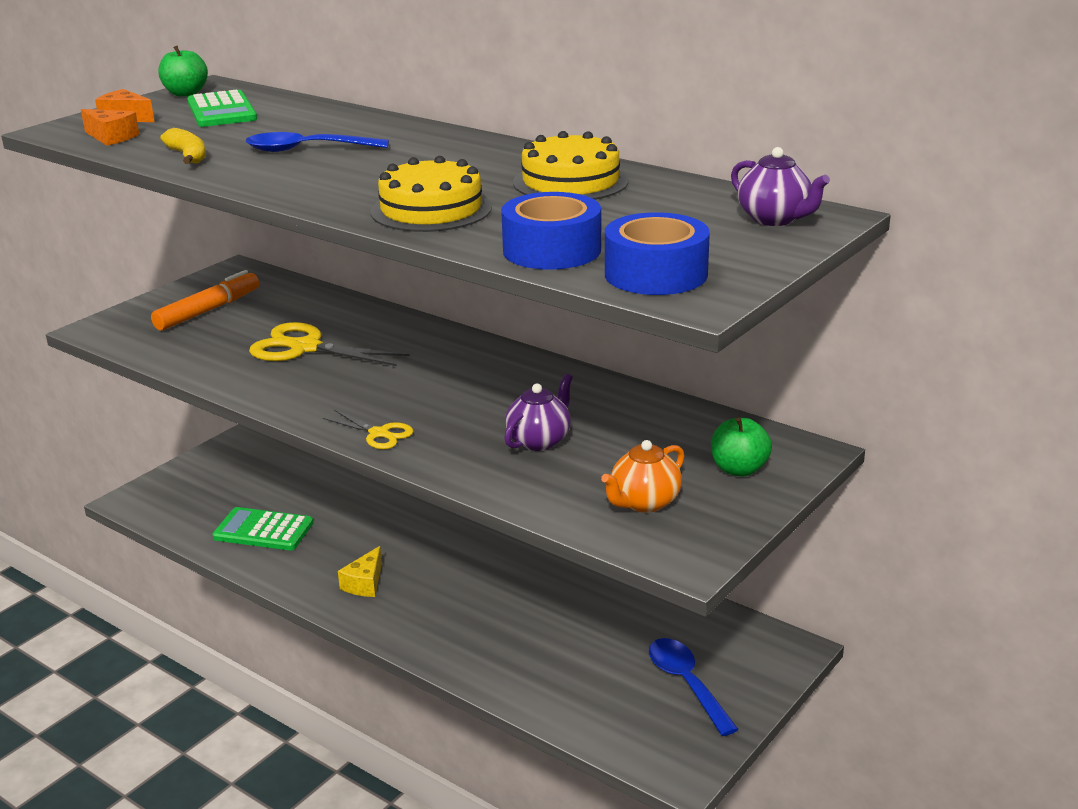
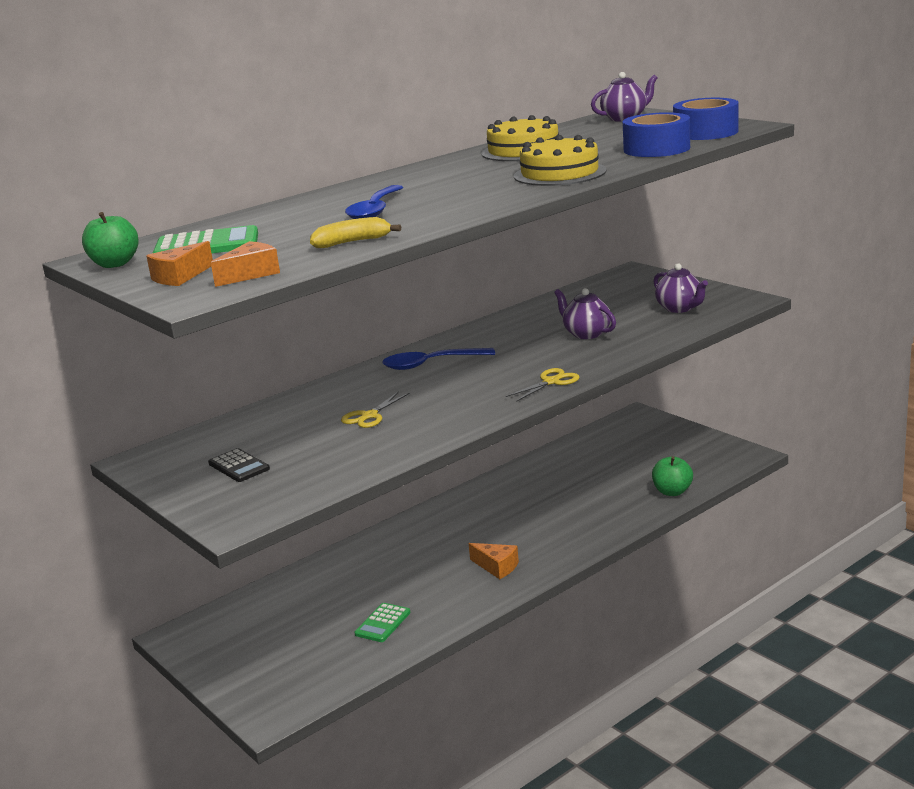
camera: 75 degrees left, 5 degrees down
(208, 310) = (239, 466): orange marker -> black calculator
(263, 530) = (383, 623): green calculator -> green calculator, size x0.64
(305, 348) = (369, 416): yellow scissors -> yellow scissors, size x0.55
(365, 583) = (497, 567): yellow cheese -> orange cheese
(644, 502) = (680, 308): orange teapot -> purple teapot
(687, 684) = (663, 448): blue spoon -> blue spoon (431, 364)
(739, 469) = (646, 286): green apple -> green apple (672, 492)

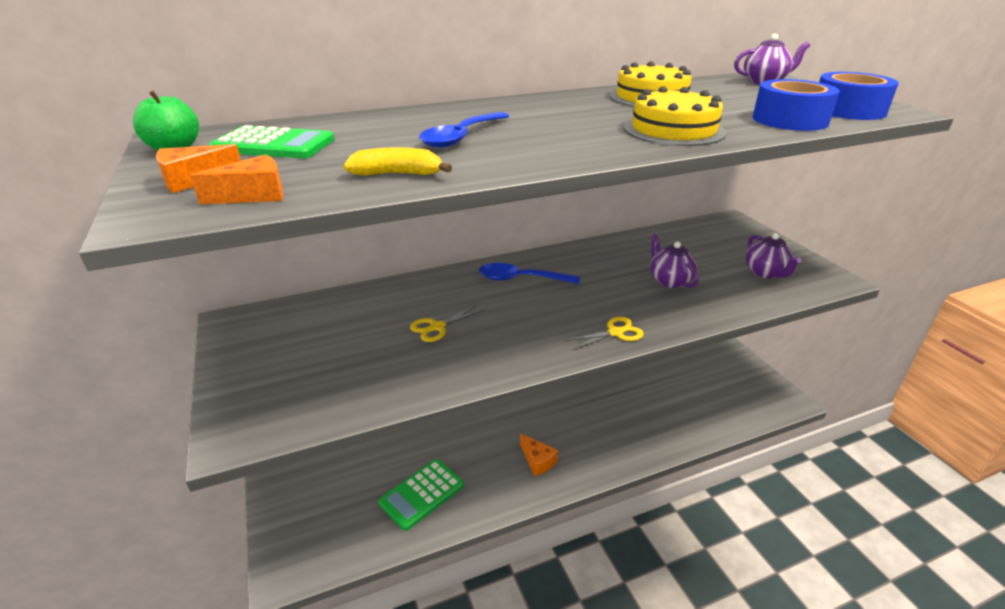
camera: 15 degrees right, 10 degrees up
(239, 466) = (295, 356): black calculator -> none
(383, 623) = (422, 494): green calculator -> green calculator, size x1.57
(672, 492) = (712, 423): green apple -> none

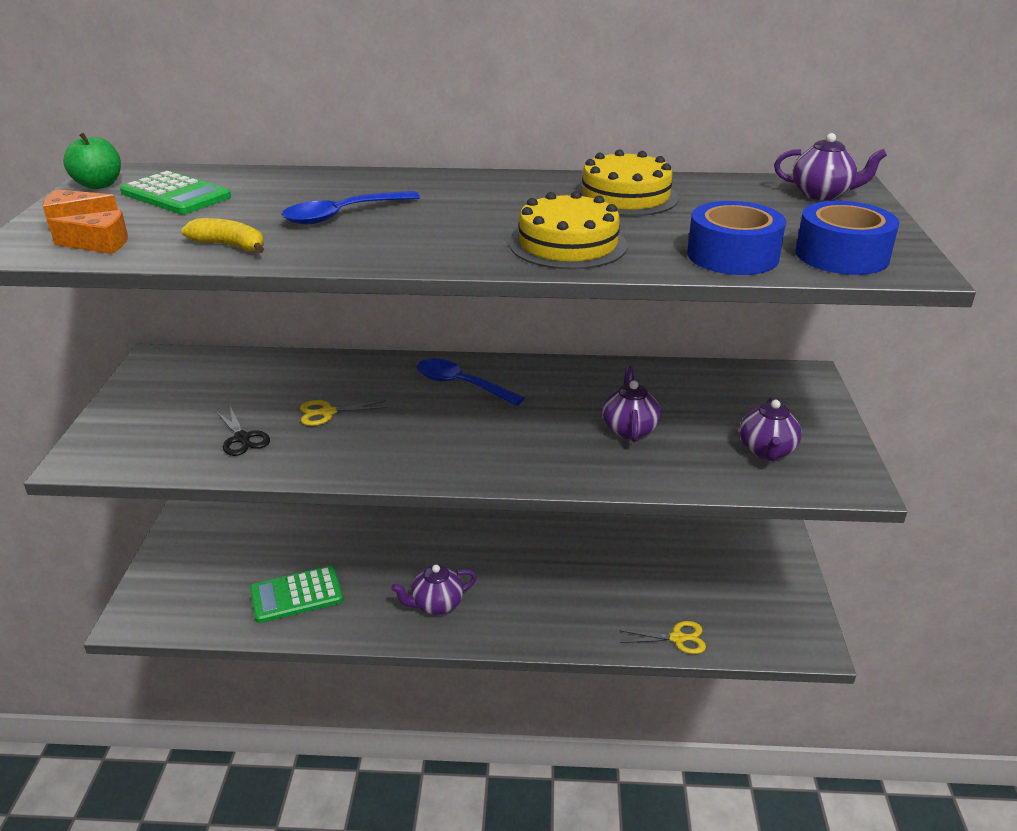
camera: 25 degrees right, 0 degrees up
(382, 369) = (242, 438): none -> black scissors
(537, 461) = (436, 604): orange cheese -> purple teapot
(615, 333) = (500, 468): yellow scissors -> yellow scissors (677, 638)

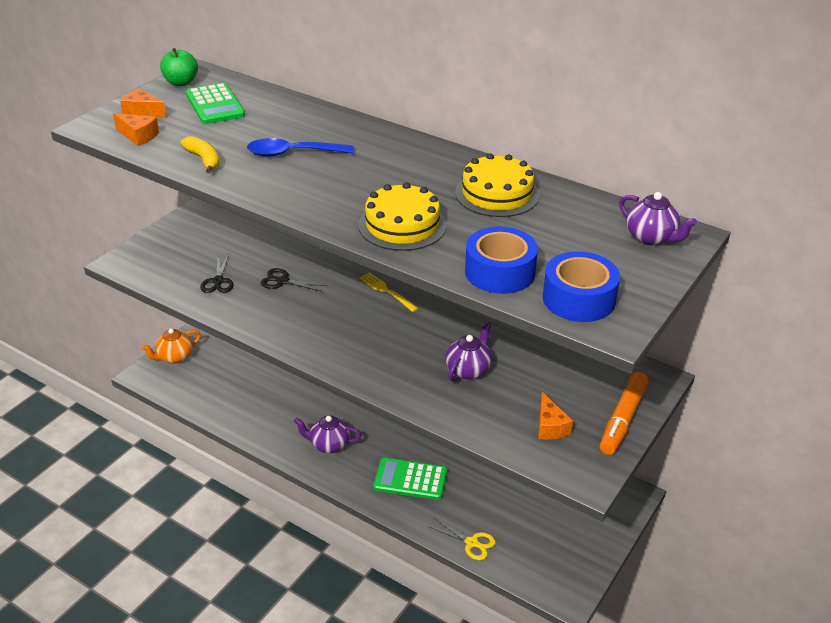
camera: 30 degrees right, 5 degrees up
(158, 584) = (174, 357): none -> orange teapot
(296, 595) = (248, 400): green calculator -> green calculator (410, 479)
(327, 412) = (283, 281): yellow scissors -> black scissors
(461, 384) = (386, 291): blue spoon -> yellow fork
(766, 451) = (550, 426): purple teapot -> orange cheese
(821, 419) = (622, 419): none -> orange marker

